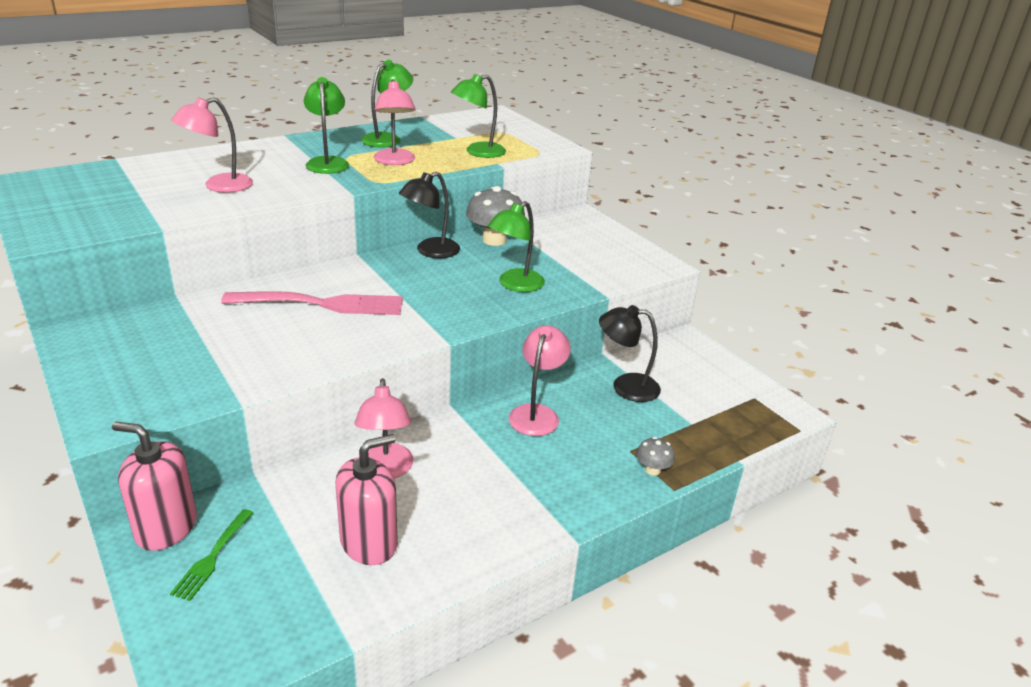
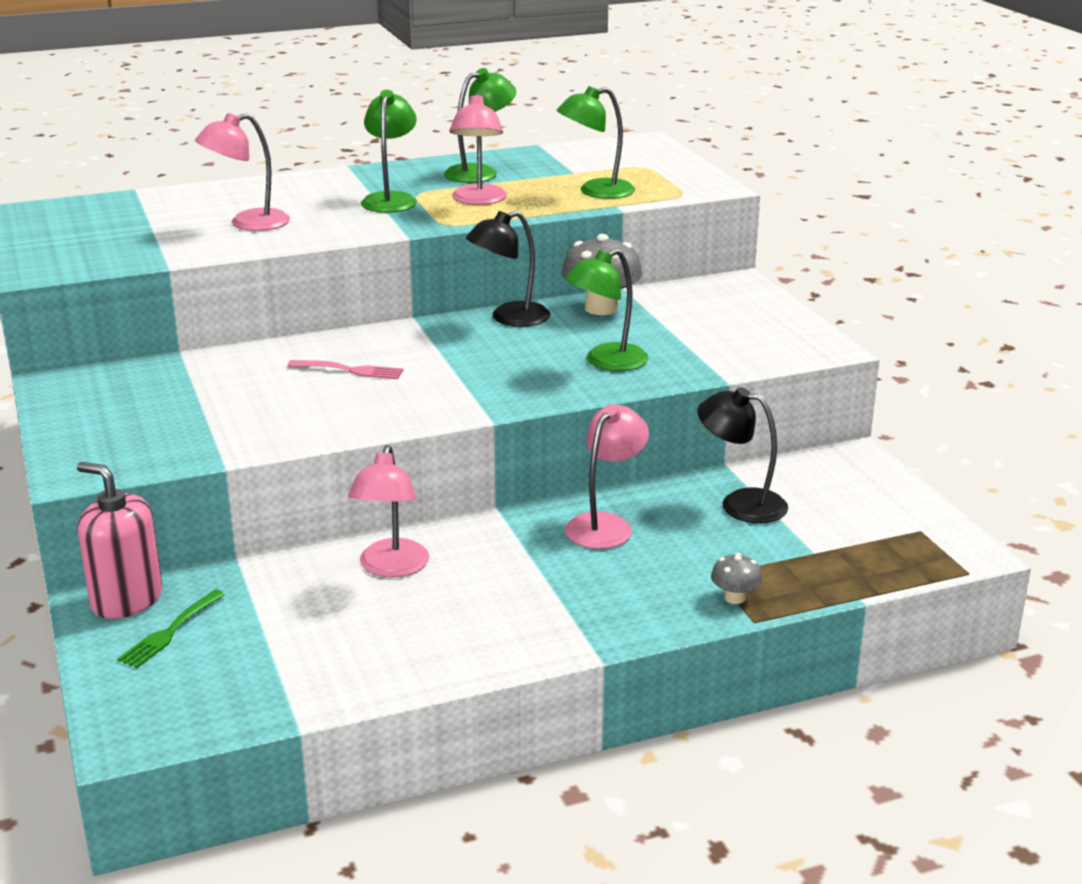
camera: 15 degrees right, 5 degrees down
(322, 304) = (350, 370): pink fork -> pink fork, size x0.52
(369, 543) = (349, 636): pink soap dispenser -> none

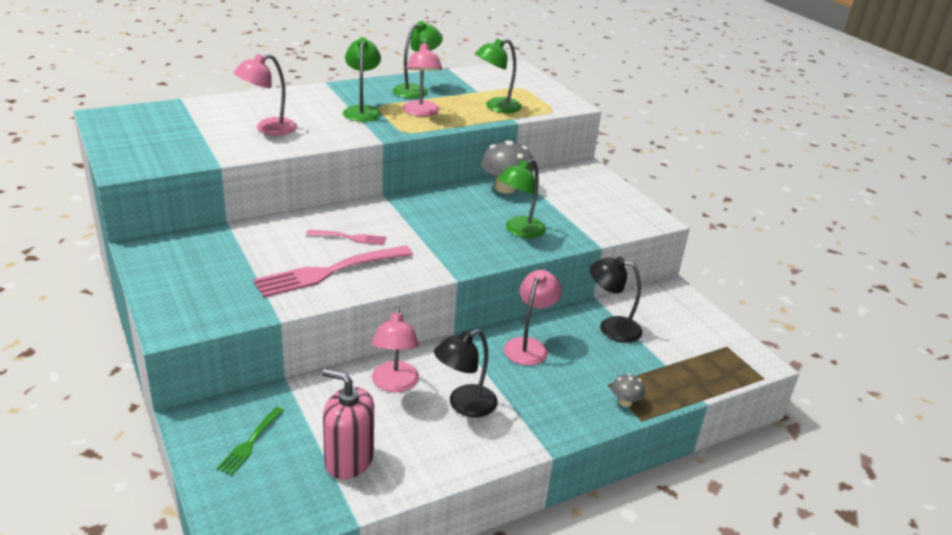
camera: 10 degrees left, 5 degrees up
(126, 600) = (213, 417): pink soap dispenser -> pink soap dispenser (349, 460)
(309, 411) = (329, 272): none -> pink fork
(509, 318) = (447, 195): black lamp -> black lamp (464, 405)

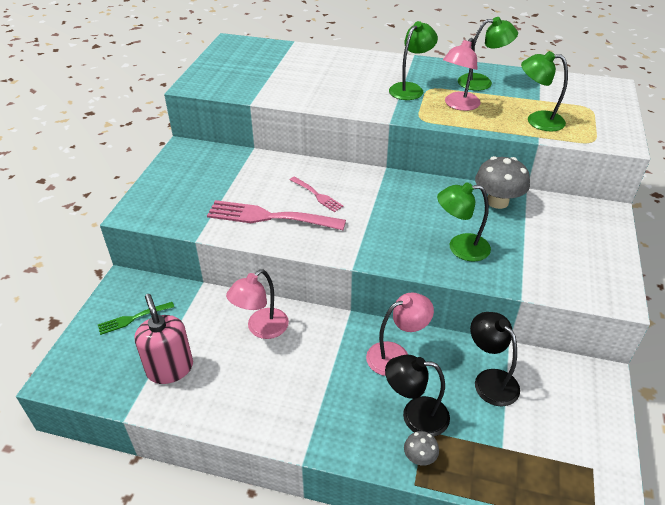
camera: 45 degrees right, 10 degrees up
(268, 129) = (319, 83): pink lamp -> none
(464, 405) = (288, 376): black lamp -> black lamp (415, 415)

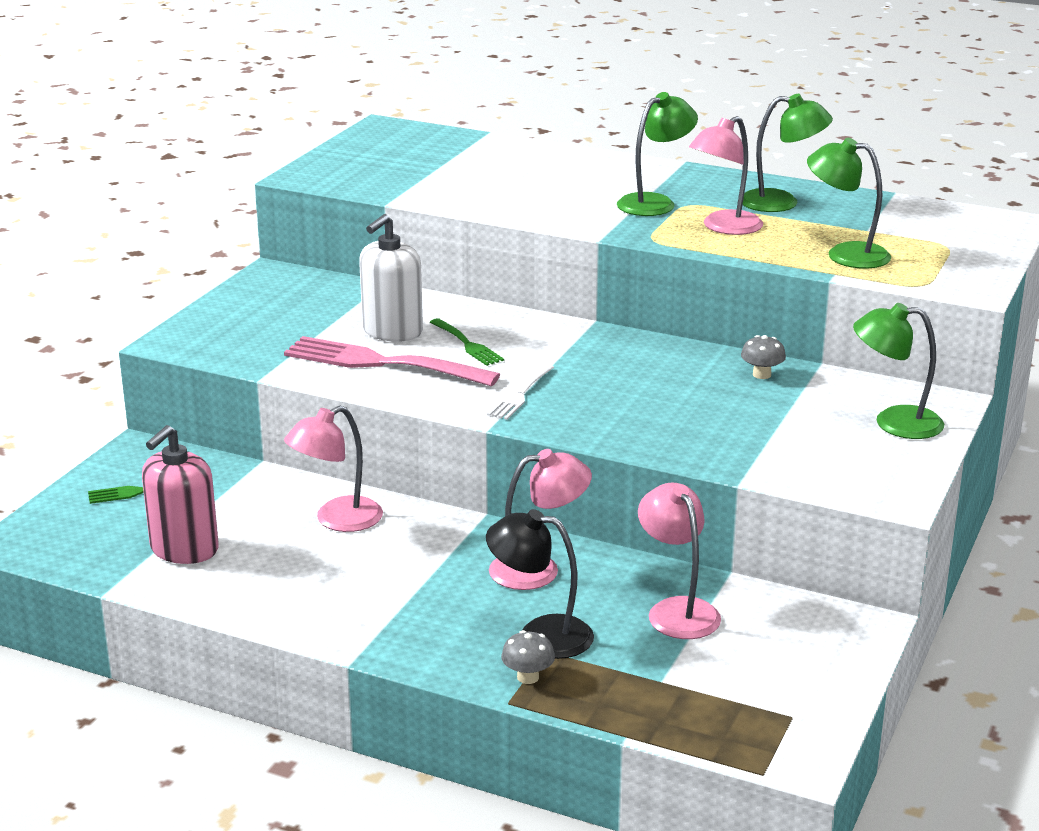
camera: 10 degrees right, 15 degrees down
(170, 368) = (184, 549): pink soap dispenser -> pink soap dispenser turned 135 degrees counterclockwise
(268, 189) = (392, 331): none -> white soap dispenser
(317, 195) = (467, 344): pink fork -> green fork
(362, 234) = (520, 394): none -> white fork
(460, 248) = (670, 422): green lamp -> green lamp (894, 423)
(490, 380) = (677, 610): black lamp -> pink lamp
(497, 202) = (761, 375): grey mushroom -> grey mushroom, size x0.50

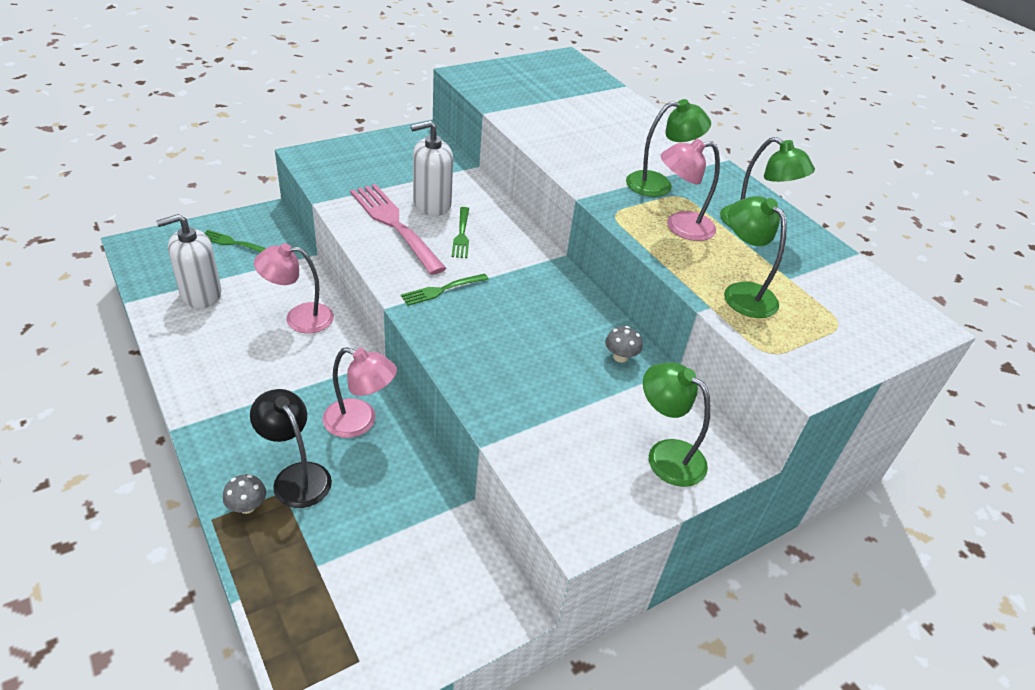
camera: 30 degrees right, 15 degrees up
(184, 549) = (201, 294): pink soap dispenser -> white soap dispenser
(520, 394) = (442, 290): white fork -> green fork
(677, 610) = (400, 510): pink lamp -> none

